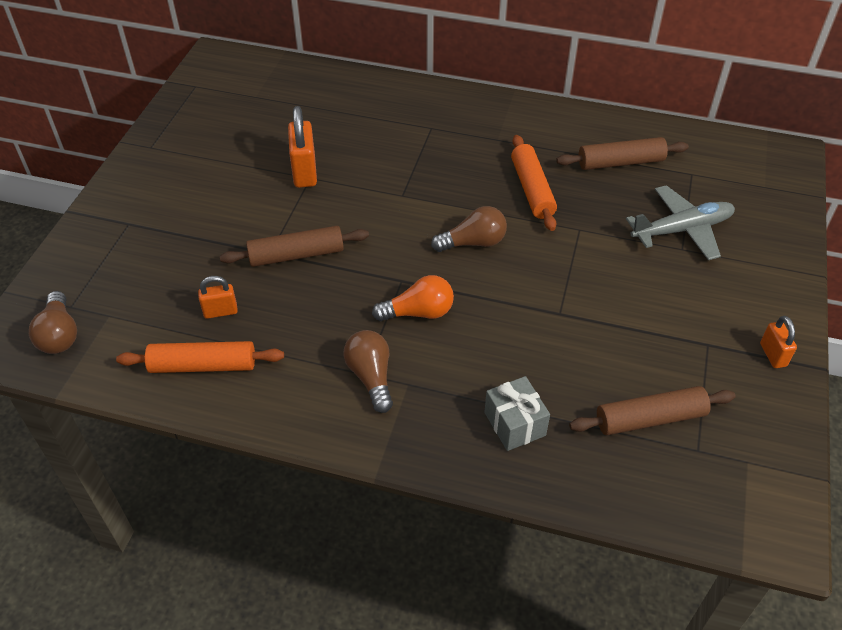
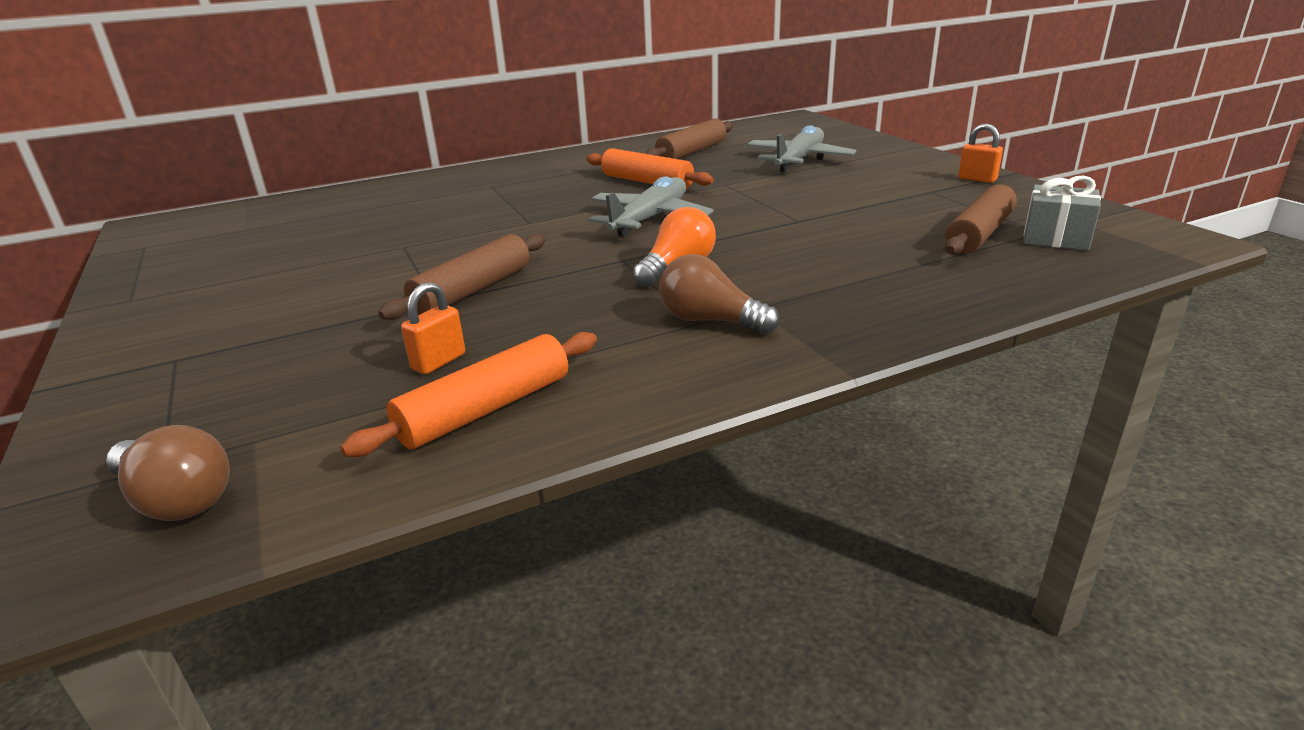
camera: 40 degrees left, 20 degrees down
(304, 172) = (391, 246): orange padlock -> none
(473, 242) = (650, 219): brown light bulb -> grey plane
(514, 424) = (896, 282): grey gift -> grey gift (1056, 238)

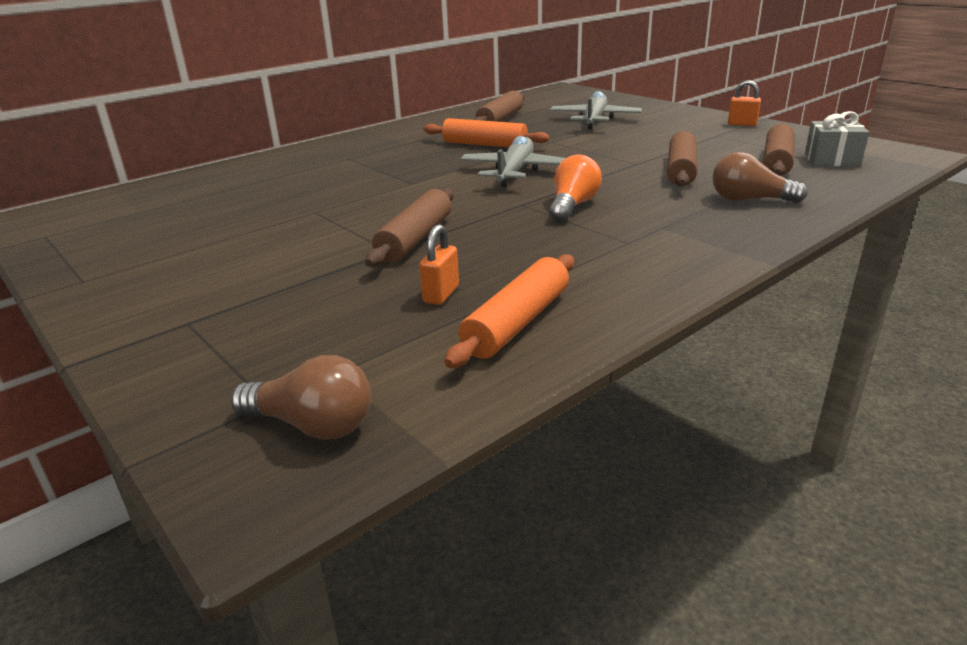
camera: 15 degrees left, 0 degrees up
(710, 321) = (635, 240): brown light bulb -> brown light bulb (749, 200)
(846, 234) = (681, 170): none -> brown rolling pin

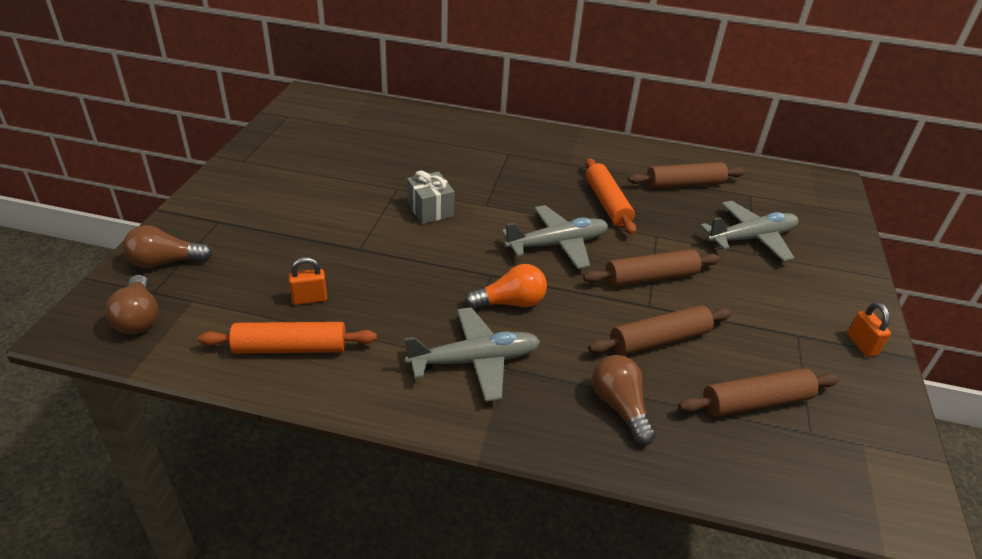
camera: 50 degrees right, 10 degrees up
(213, 379) = (165, 262): none -> brown light bulb
(415, 239) = (386, 251): brown rolling pin -> brown rolling pin (650, 277)
(639, 237) = (475, 361): none -> grey plane
(831, 160) = (808, 446): grey gift -> grey gift (430, 210)

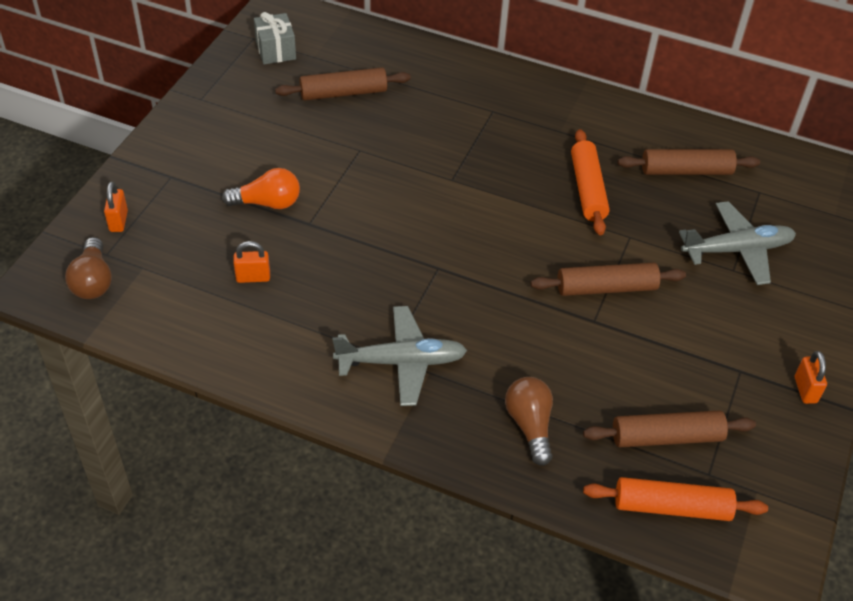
camera: 10 degrees right, 10 degrees up
(165, 262) = (118, 221): brown light bulb -> orange padlock
(290, 348) = (230, 329): orange rolling pin -> orange rolling pin (671, 507)
(430, 210) = (390, 181): grey gift -> grey gift (276, 50)
(510, 303) = (450, 302): orange light bulb -> orange light bulb (267, 203)
(557, 244) = (517, 238): grey plane -> none
(659, 340) = (592, 360): brown rolling pin -> brown rolling pin (343, 93)

